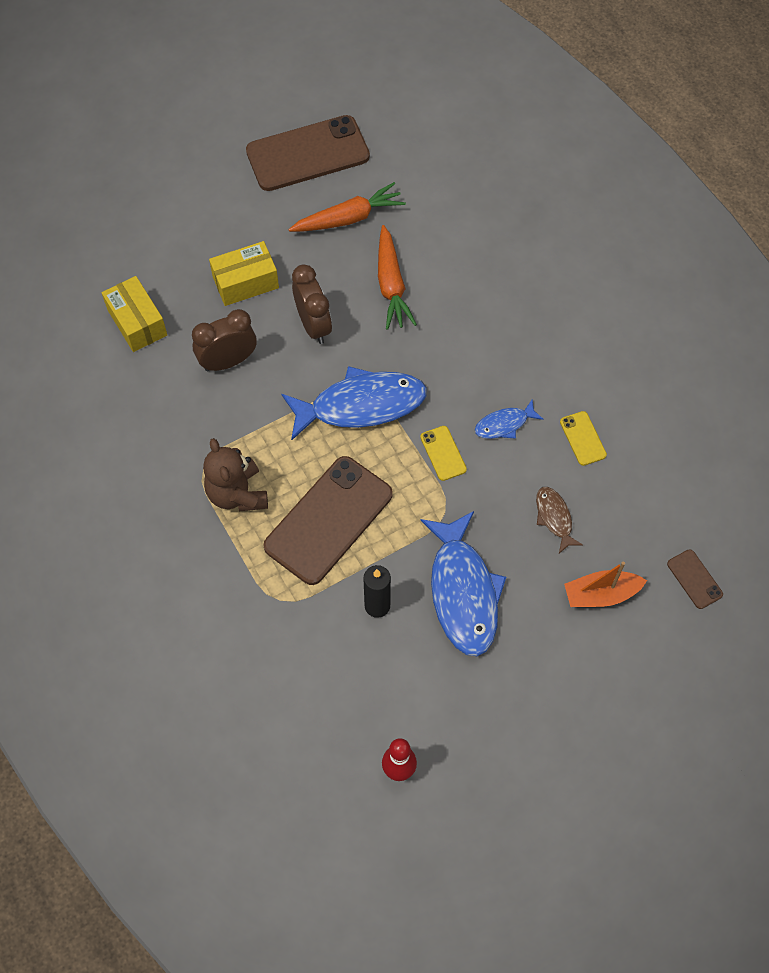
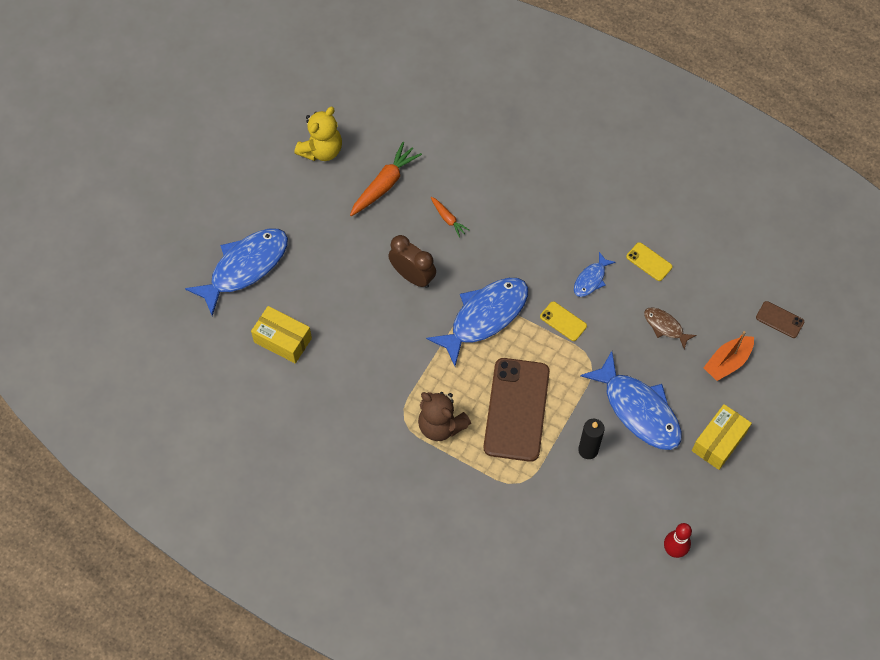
camera: 30 degrees left, 0 degrees up
(150, 232) = (245, 267): none -> blue fish
(228, 361) = (369, 334): brown clock -> none
(245, 282) = (342, 270): yellow box -> yellow box (719, 442)
(307, 154) = (321, 150): brown phone -> yellow teddy bear
(391, 285) = (448, 219): orange carrot -> orange carrot, size x0.54

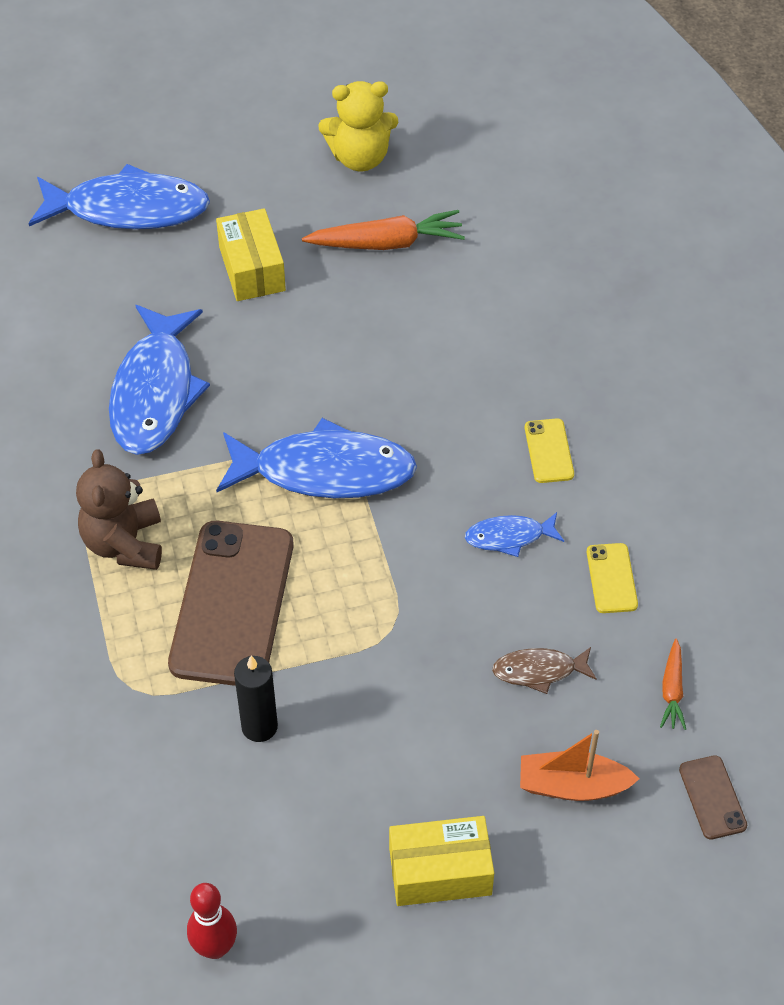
camera: 45 degrees right, 10 degrees down
(282, 340) = (72, 311): yellow box -> yellow box (252, 269)
(412, 276) = (296, 361): brown clock -> none
(448, 219) = (415, 334): orange carrot -> orange carrot (672, 690)
(516, 409) = (232, 603): brown phone -> brown phone turned 45 degrees counterclockwise
(563, 321) = (414, 554): yellow phone -> yellow phone (549, 451)
(638, 409) = (382, 737): blue fish -> blue fish (155, 392)
(665, 327) = (539, 671): brown fish -> brown fish turned 90 degrees counterclockwise

